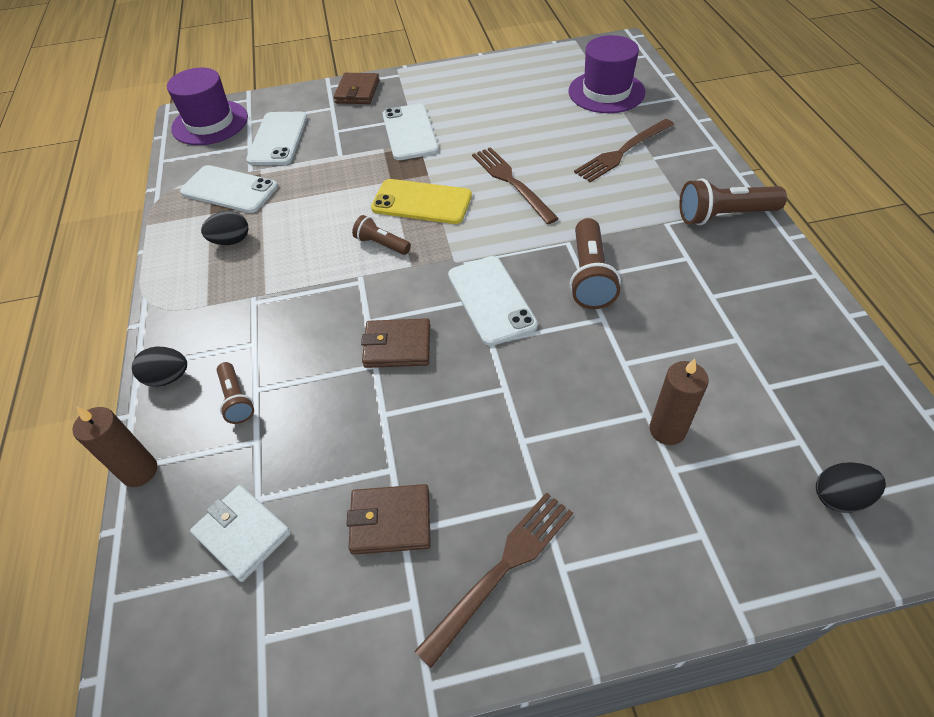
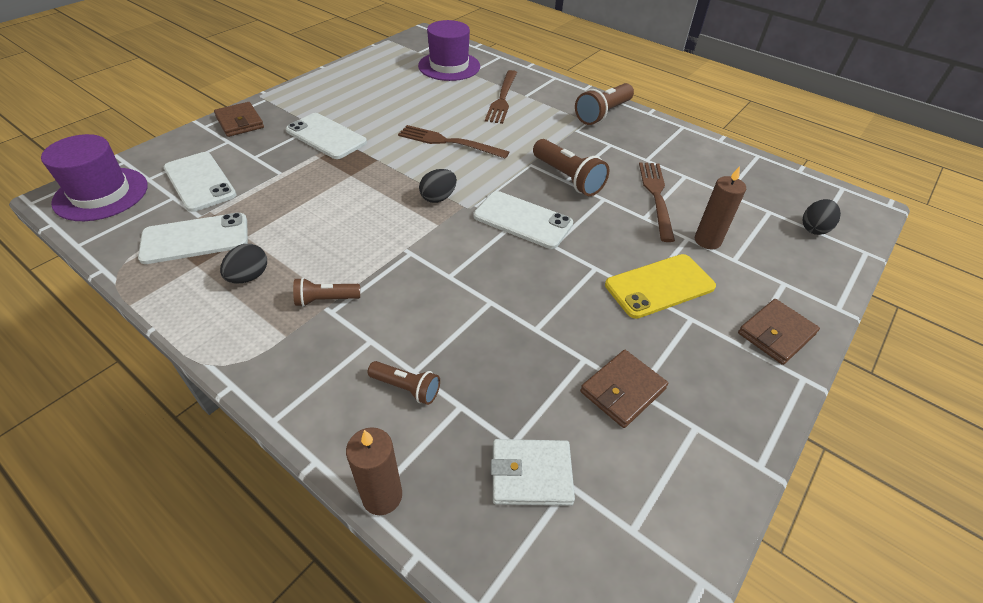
camera: 45 degrees left, 5 degrees down
(168, 378) = (318, 410): black egg -> black egg (438, 198)
(381, 244) = (397, 220): brown flashlight -> brown flashlight (326, 300)
(397, 346) = (492, 281): brown wallet -> brown wallet (776, 334)
(421, 202) = (395, 180): yellow phone -> yellow phone (659, 286)
(501, 570) = (718, 371): brown fork -> brown fork (656, 197)

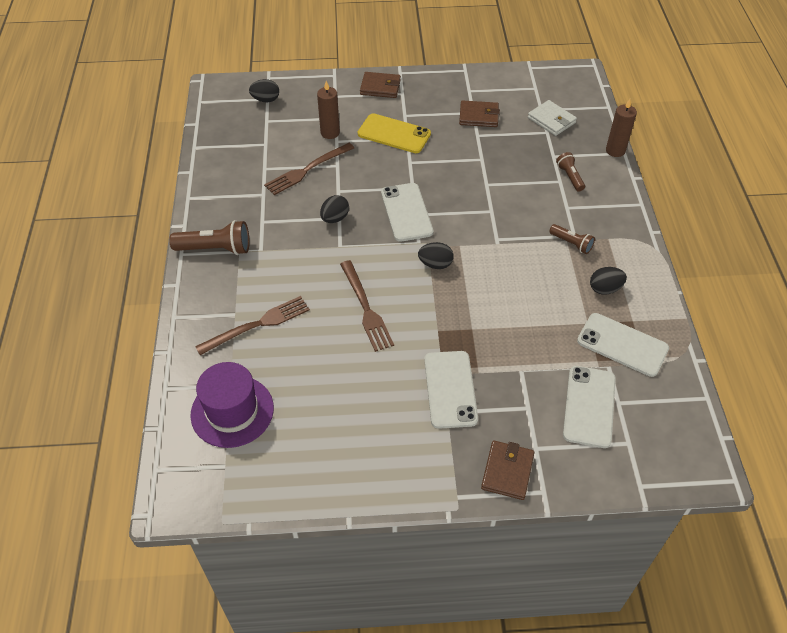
camera: 130 degrees left, 5 degrees up
(101, 194) = (674, 449): purple hat -> none
(567, 178) = (335, 218): brown flashlight -> black egg

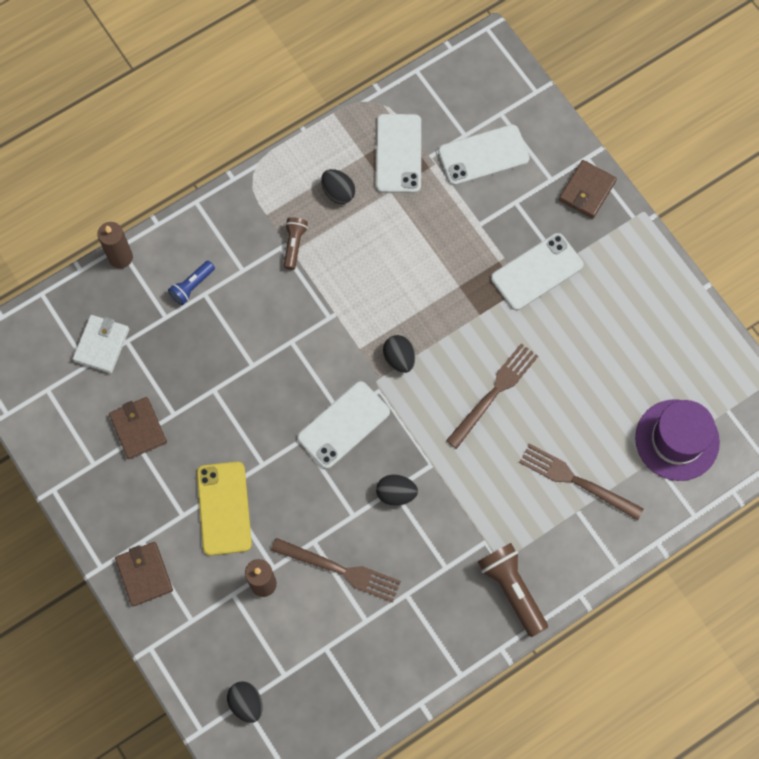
camera: 120 degrees left, 20 degrees up
(507, 471) = (587, 191): brown wallet -> brown wallet turned 45 degrees counterclockwise
(570, 177) = (192, 286): brown flashlight -> blue flashlight

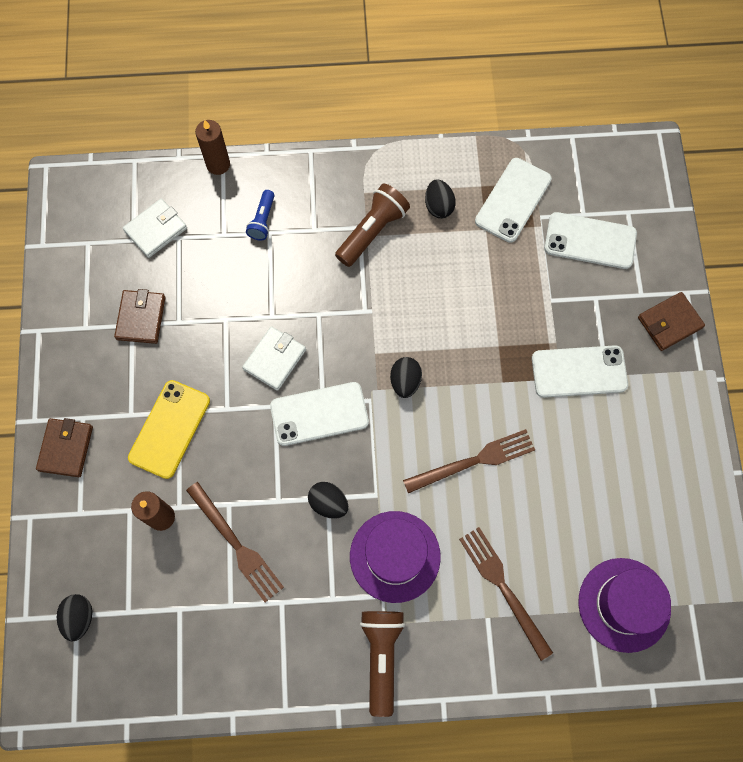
camera: 30 degrees right, 0 degrees up
(192, 286) = (262, 220): blue flashlight -> blue flashlight turned 60 degrees counterclockwise
(277, 400) = (274, 359): none -> white wallet
(294, 245) = (372, 231): brown flashlight -> brown flashlight, size x1.69
(475, 505) = (395, 556): none -> purple hat

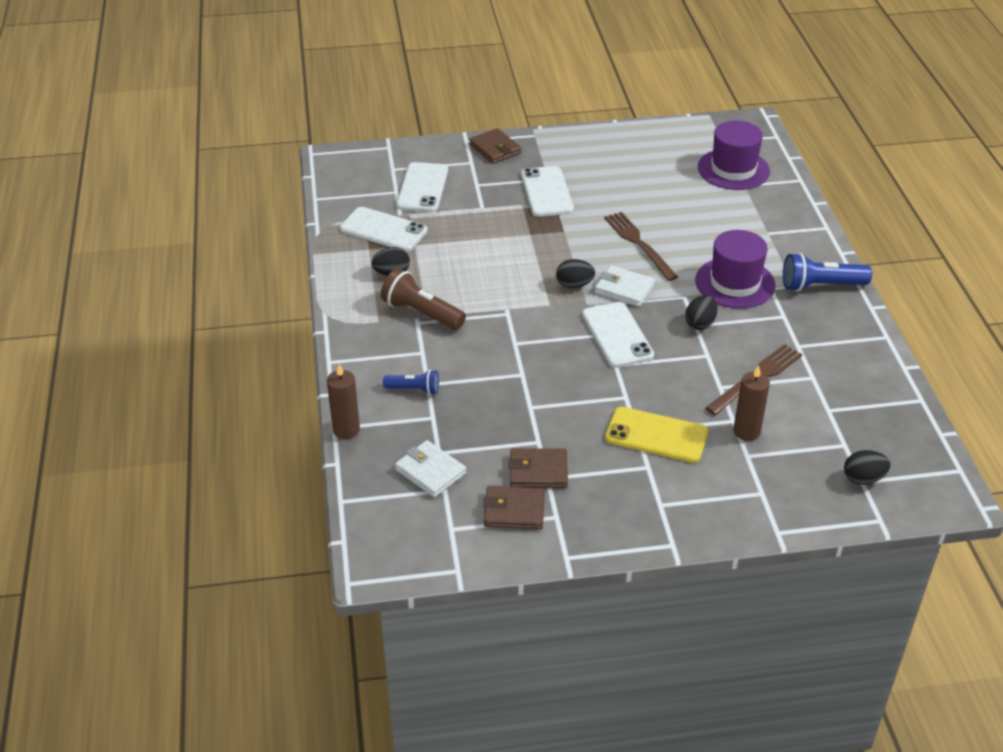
camera: 95 degrees left, 30 degrees down
(66, 448) = (697, 513): brown wallet -> brown wallet (514, 510)
(274, 359) = (567, 368): white wallet -> white wallet (624, 289)
(381, 656) = (821, 286): brown flashlight -> blue flashlight
(503, 588) = (741, 225): brown fork -> none

